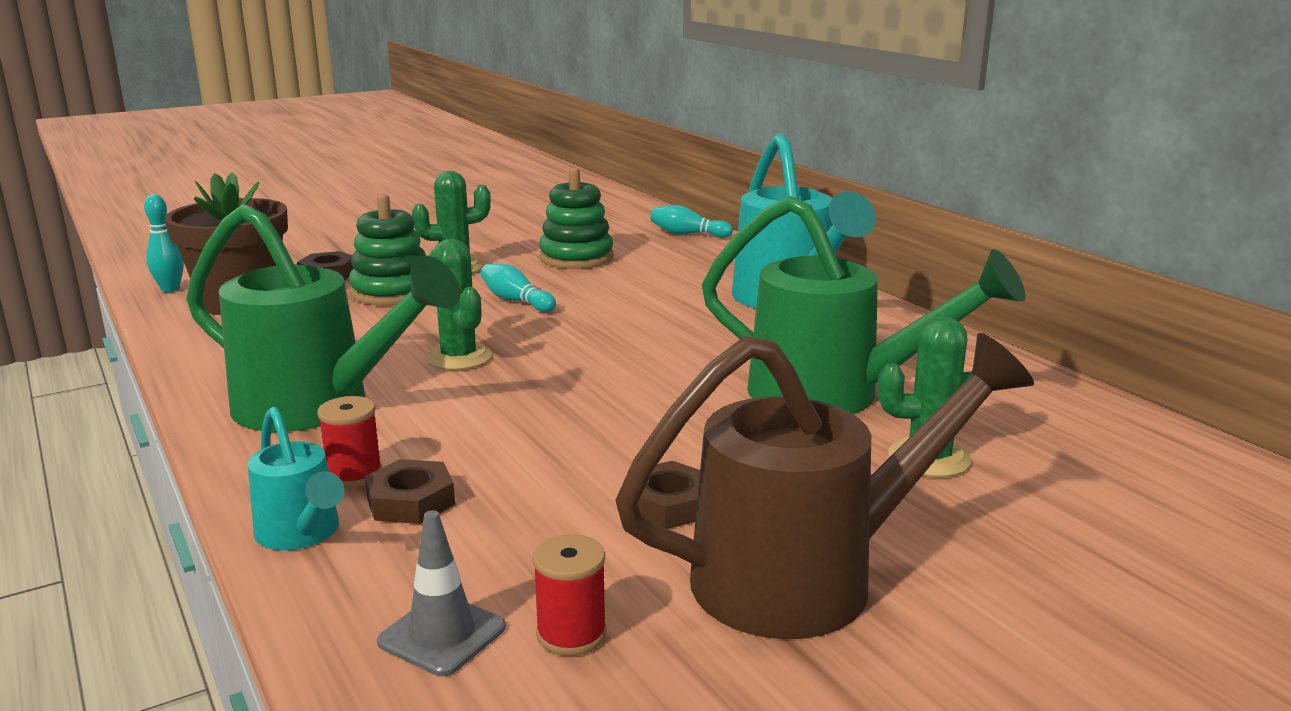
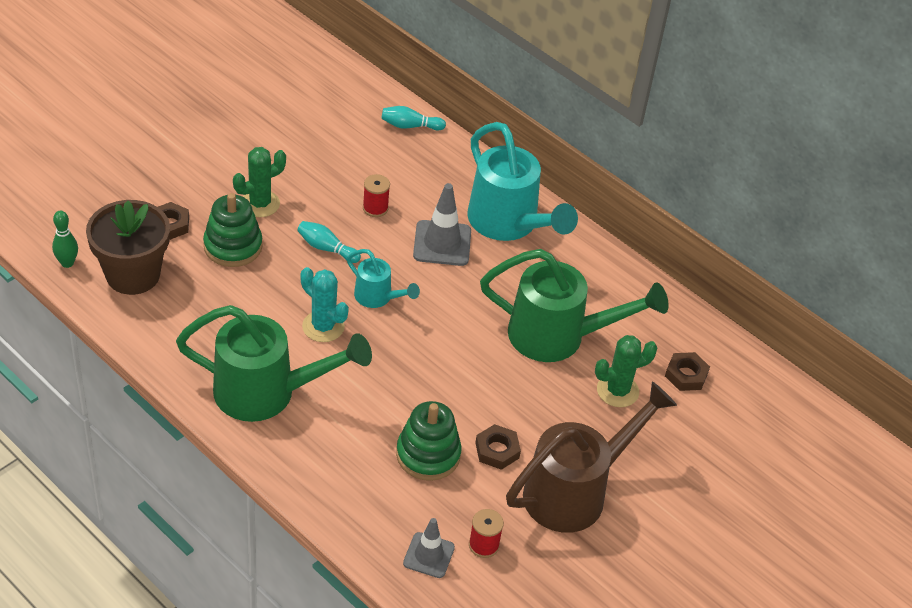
camera: 20 degrees left, 25 degrees up
(170, 289) = (67, 263): turquoise bowling pin -> green bowling pin
(301, 534) = (327, 502): turquoise watering can -> turquoise watering can (377, 297)
(354, 474) = (325, 452): red spool -> red spool (375, 208)
(410, 501) = (367, 468): brown nut -> brown nut (686, 375)
(458, 357) = (323, 326): green cactus -> turquoise cactus
(576, 258) = (341, 176): green stacking toy -> green stacking toy (428, 454)
(683, 308) = (442, 243): none -> grey traffic cone

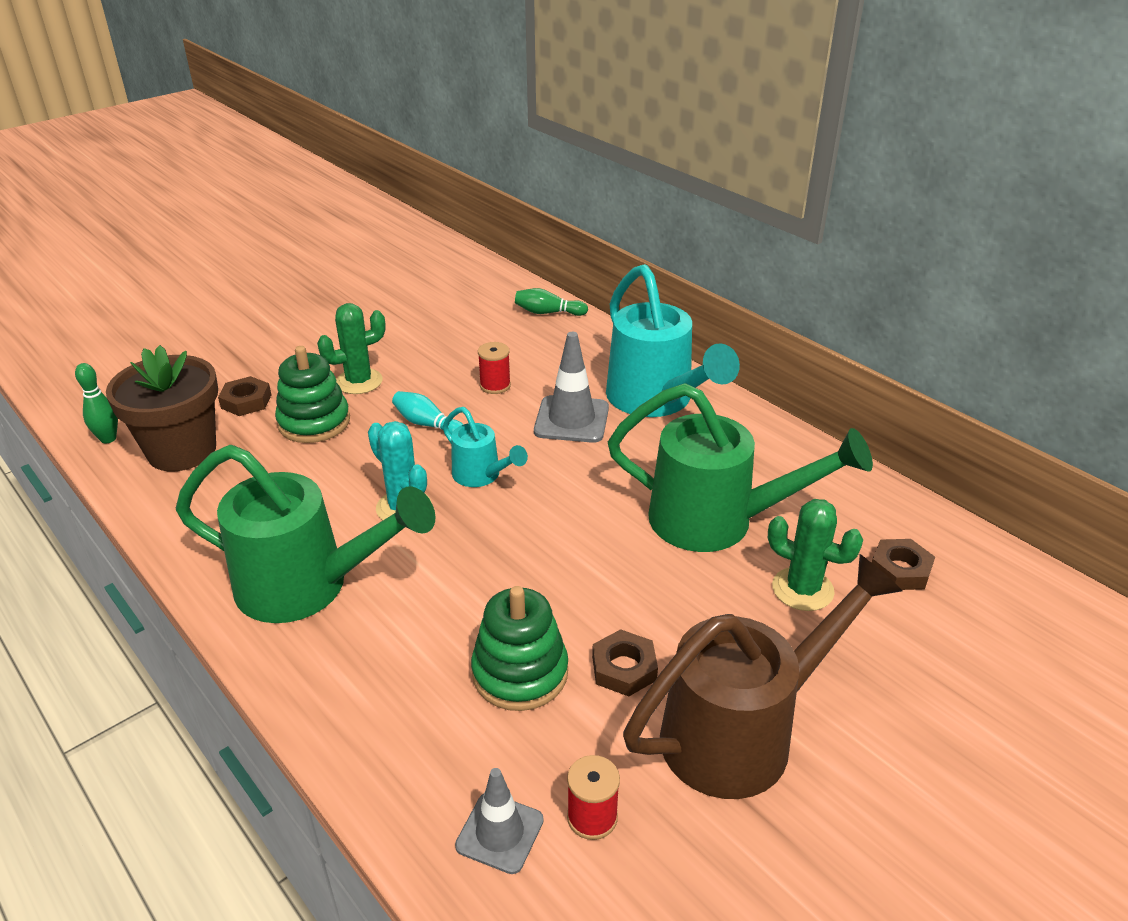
camera: 10 degrees right, 10 degrees down
(410, 126) = (548, 312): turquoise bowling pin -> green bowling pin
(617, 391) = (802, 589): green cactus -> green cactus turned 45 degrees clockwise

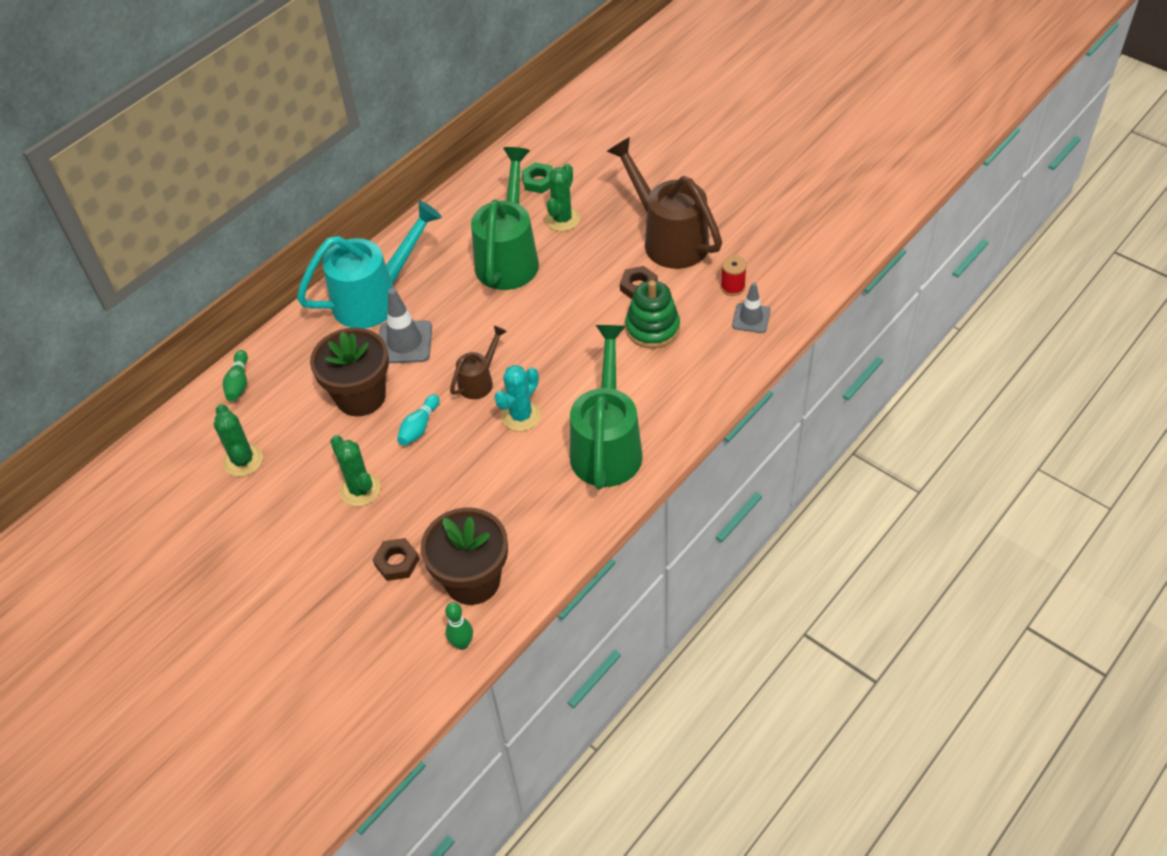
camera: 95 degrees left, 15 degrees up
(314, 422) = (423, 502): green stacking toy -> none
(440, 315) = (243, 460): none -> green cactus
(481, 476) = (479, 381): turquoise watering can -> brown watering can
(495, 385) = (361, 396): red spool -> brown flower pot
(900, 570) = (539, 181): brown nut -> green nut

